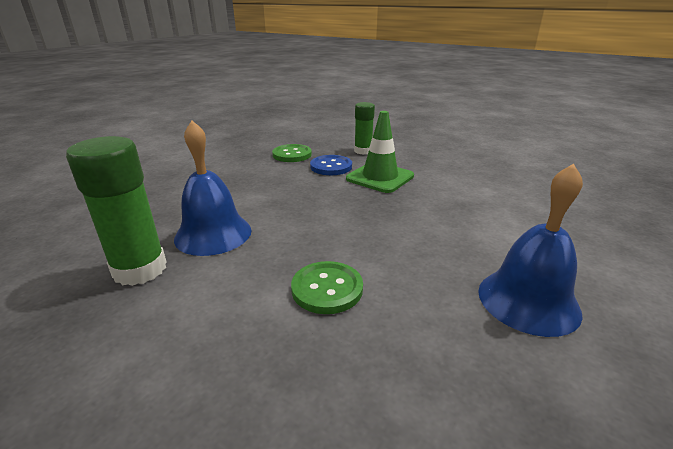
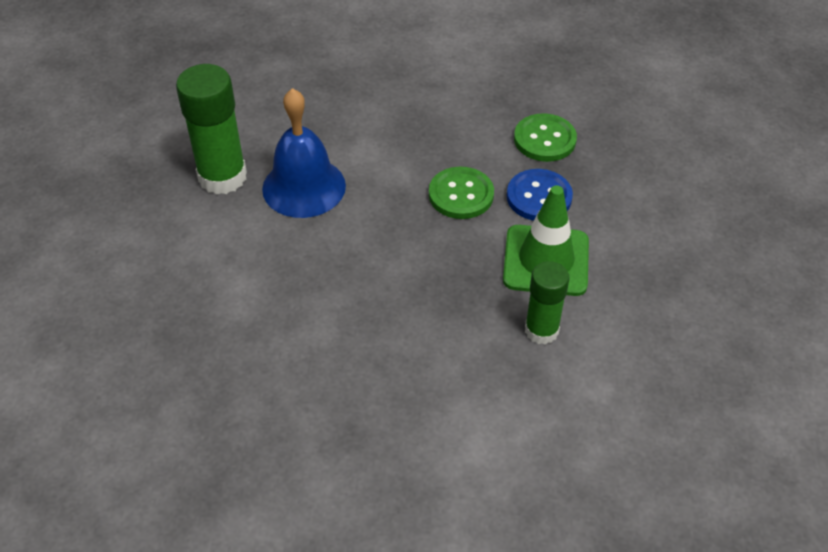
camera: 60 degrees right, 20 degrees up
(327, 289) = (273, 313): green button -> green button (461, 195)
(363, 151) = (628, 206): green glue stick -> green glue stick (541, 330)
(528, 300) = (348, 472): blue bell -> none

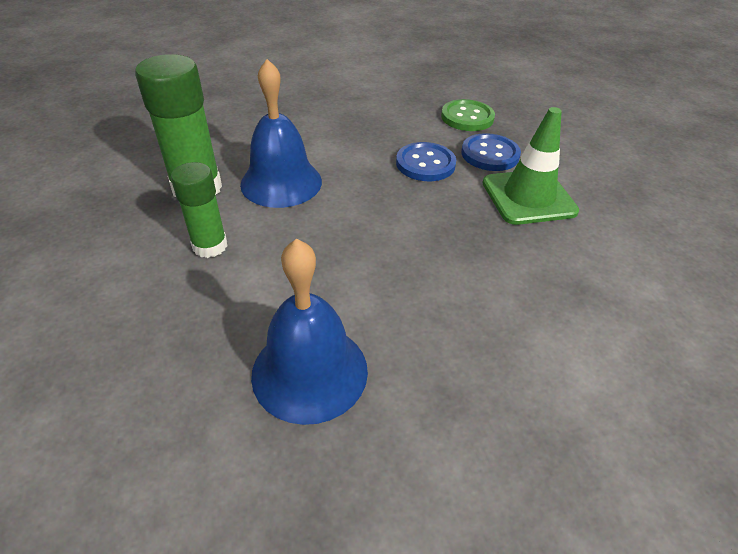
camera: 20 degrees left, 5 degrees down
(252, 383) = (309, 371): none -> blue bell
(461, 195) = (425, 164): green button -> blue button
(541, 330) = (565, 251): green glue stick -> green glue stick (210, 246)

